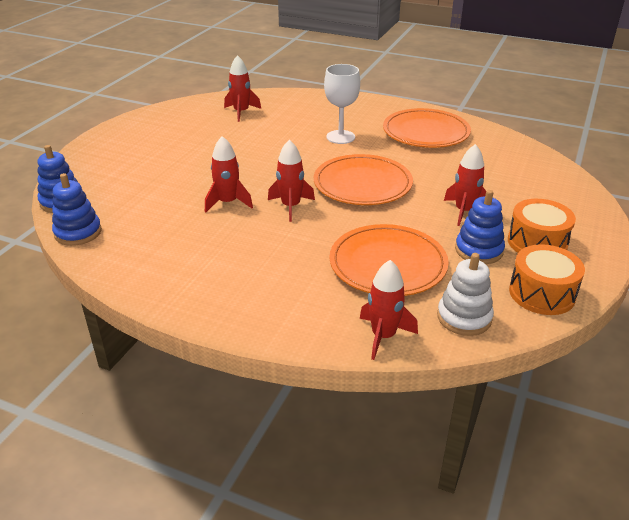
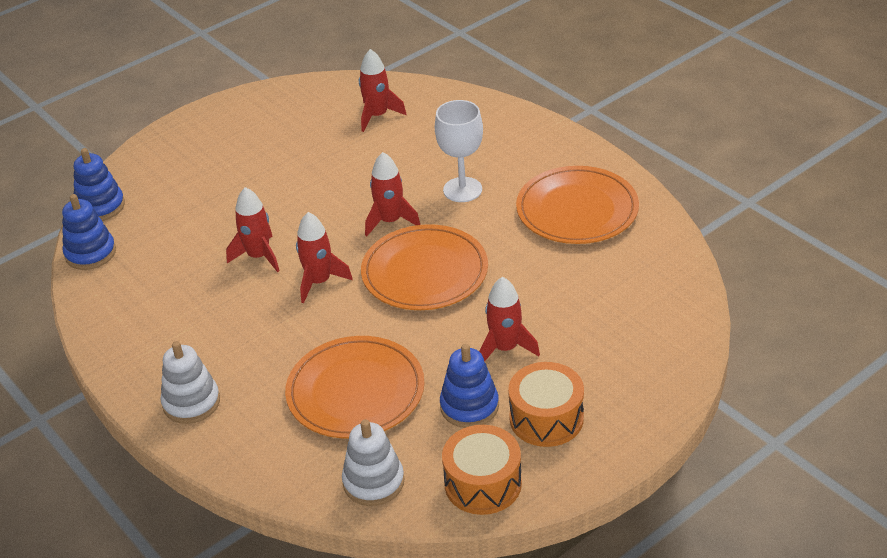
camera: 30 degrees right, 5 degrees up
(261, 308) = (191, 402): none -> white stacking toy
(383, 336) = (277, 474): red rocket -> red rocket (390, 221)

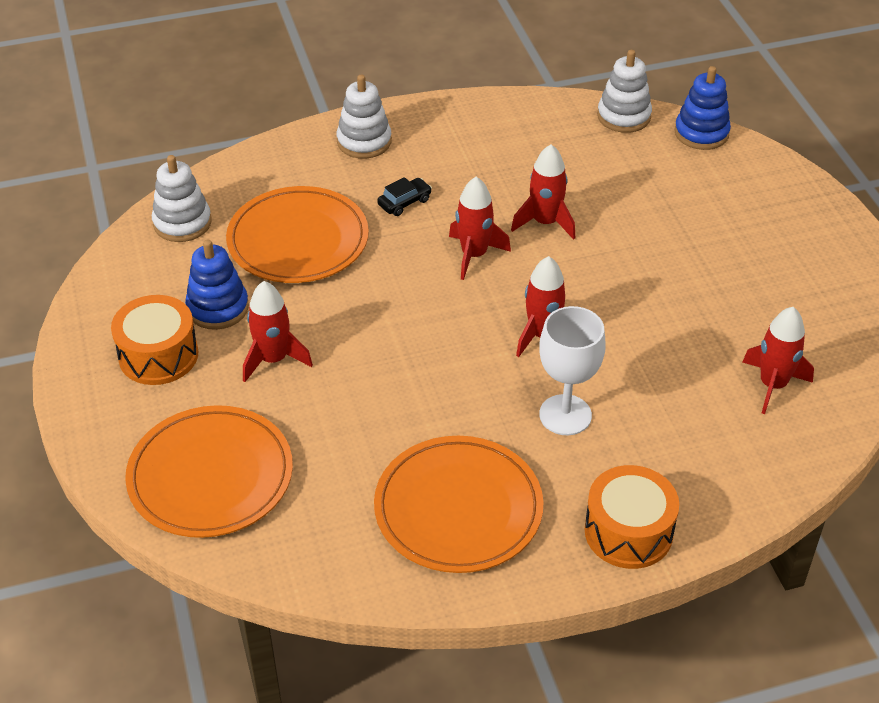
camera: 110 degrees right, 5 degrees up
(90, 253) = (624, 116): blue stacking toy -> white stacking toy
(271, 344) = (404, 202): none -> black car
(425, 272) = (434, 336): orange plate -> orange plate (210, 476)
(483, 483) = (122, 287): orange drum -> orange drum (628, 532)

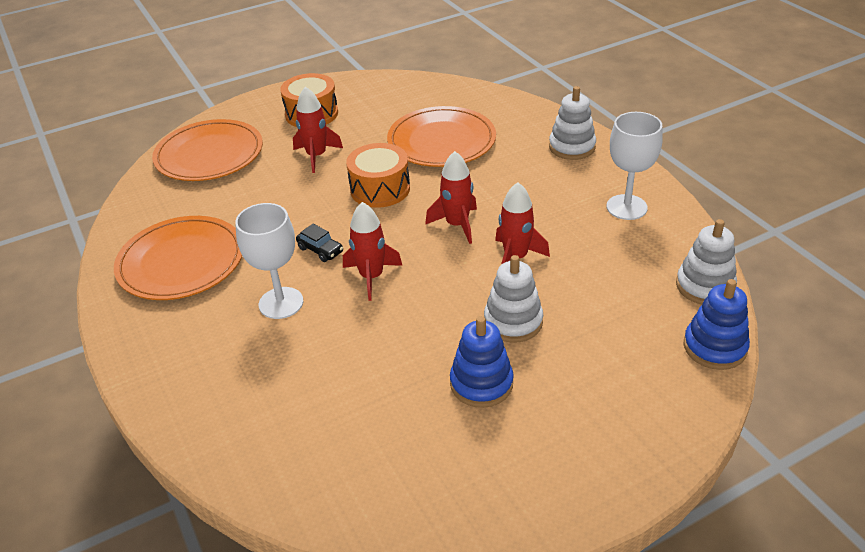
camera: 80 degrees right, 5 degrees down
(182, 223) = (440, 94): white stacking toy -> white stacking toy (513, 322)
(218, 308) = (361, 125): blue stacking toy -> blue stacking toy (481, 383)
(404, 202) = (506, 179): black car -> black car (320, 250)
(490, 131) = (626, 207): none -> white goblet
(628, 532) = (156, 356): orange drum -> orange drum (380, 189)
(772, 385) = (339, 439): red rocket -> none

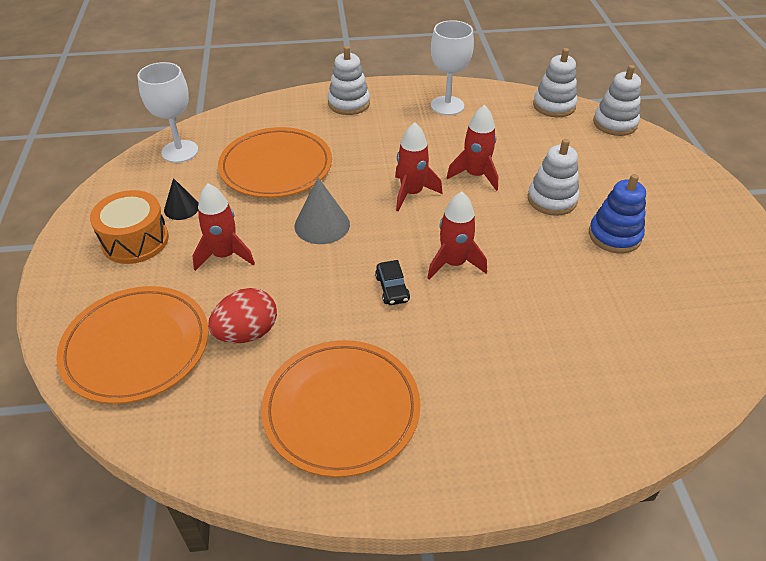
camera: 70 degrees left, 5 degrees up
(240, 195) = (247, 333): none -> red egg
(281, 303) = (459, 335): white goblet -> white goblet (180, 151)
(320, 250) = (392, 288): black car -> black car turned 105 degrees clockwise
(359, 118) = (181, 208): none -> black cone
(380, 189) = (322, 225): orange drum -> grey cone
(714, 347) = (615, 123): blue stacking toy -> white stacking toy

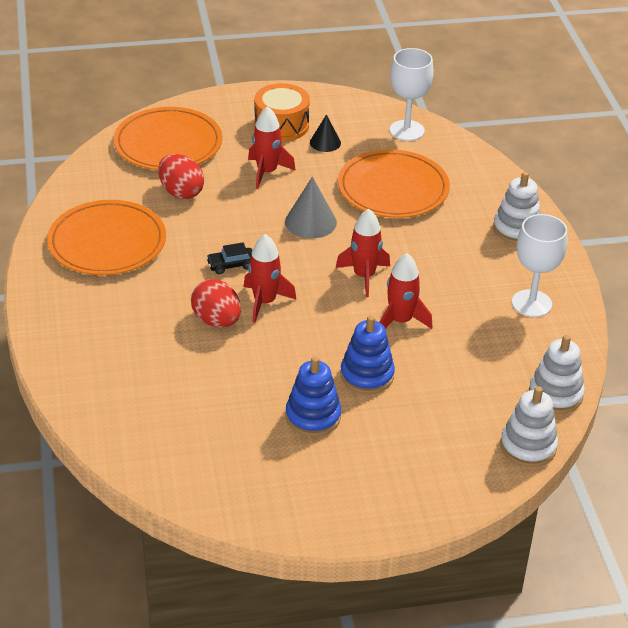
camera: 85 degrees right, 5 degrees down
(487, 302) = (216, 321): none -> red egg
(552, 199) = (367, 375): white stacking toy -> blue stacking toy

